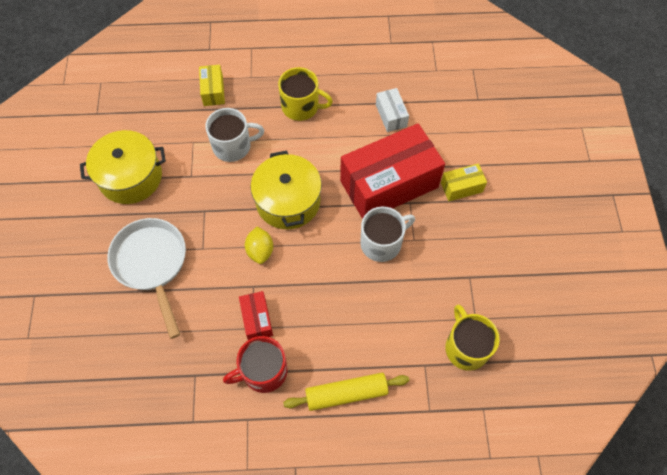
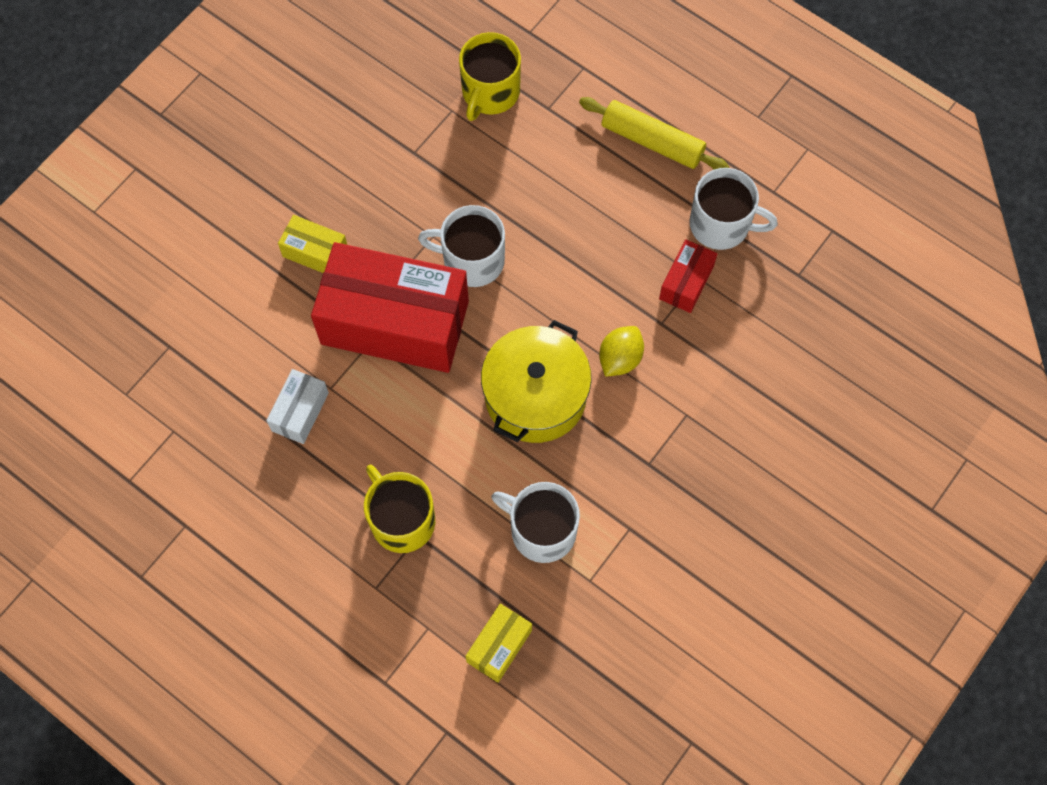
camera: 140 degrees left, 5 degrees up
(130, 177) = (710, 590): yellow pot -> none
(152, 264) = (762, 440): white pan -> none
(263, 371) = (721, 224): red mug -> white mug

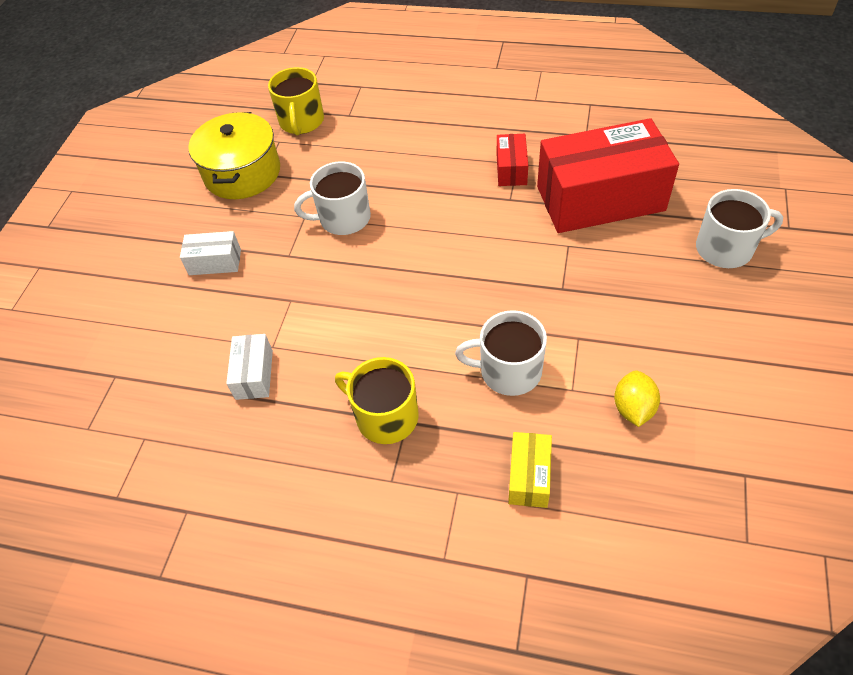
camera: 20 degrees left, 15 degrees down
(315, 252) = (215, 262): yellow box -> white box
(395, 322) = (304, 281): red box -> red box (600, 199)
(535, 396) = (445, 281): yellow pot -> yellow pot (242, 173)
(620, 358) = (494, 232): yellow lemon -> yellow lemon (633, 408)
(652, 141) = (433, 105): yellow rolling pin -> none
(721, 224) = (512, 129): white mug -> white mug (726, 248)

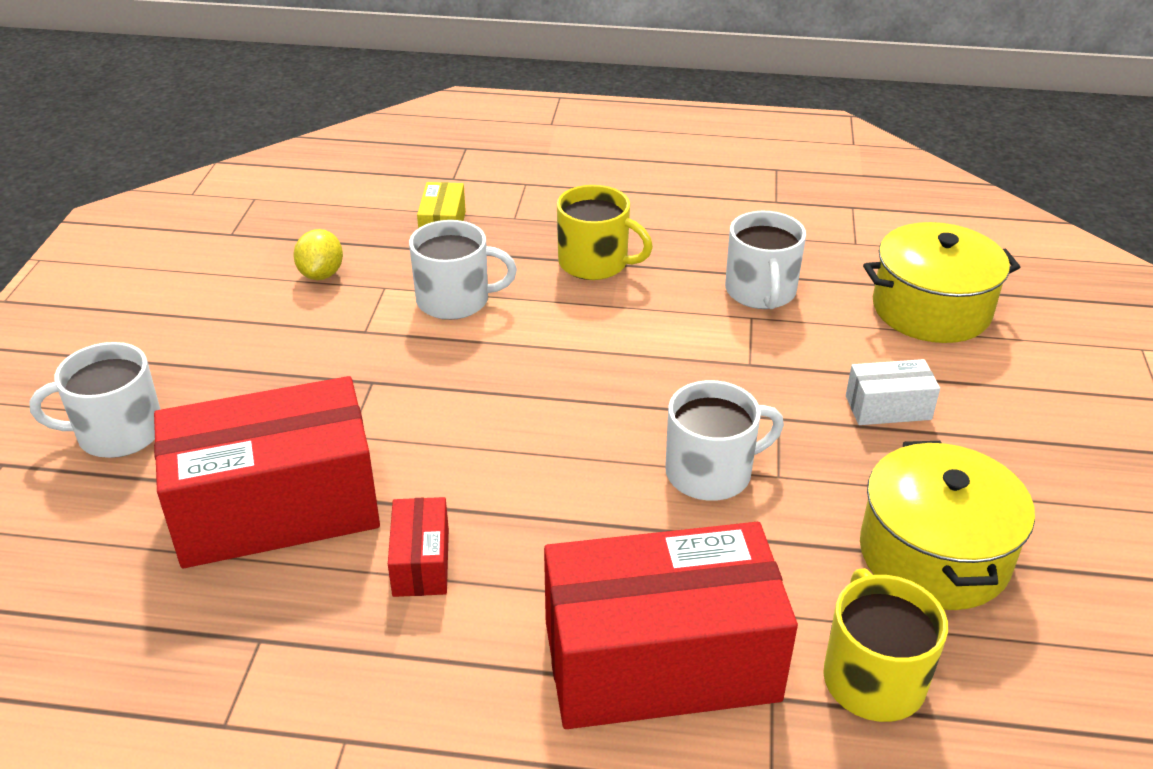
camera: 170 degrees right, 15 degrees down
(131, 351) = (931, 309): none -> yellow pot
(254, 374) = (760, 292): white box -> white mug
(394, 127) = (661, 661): none -> red box

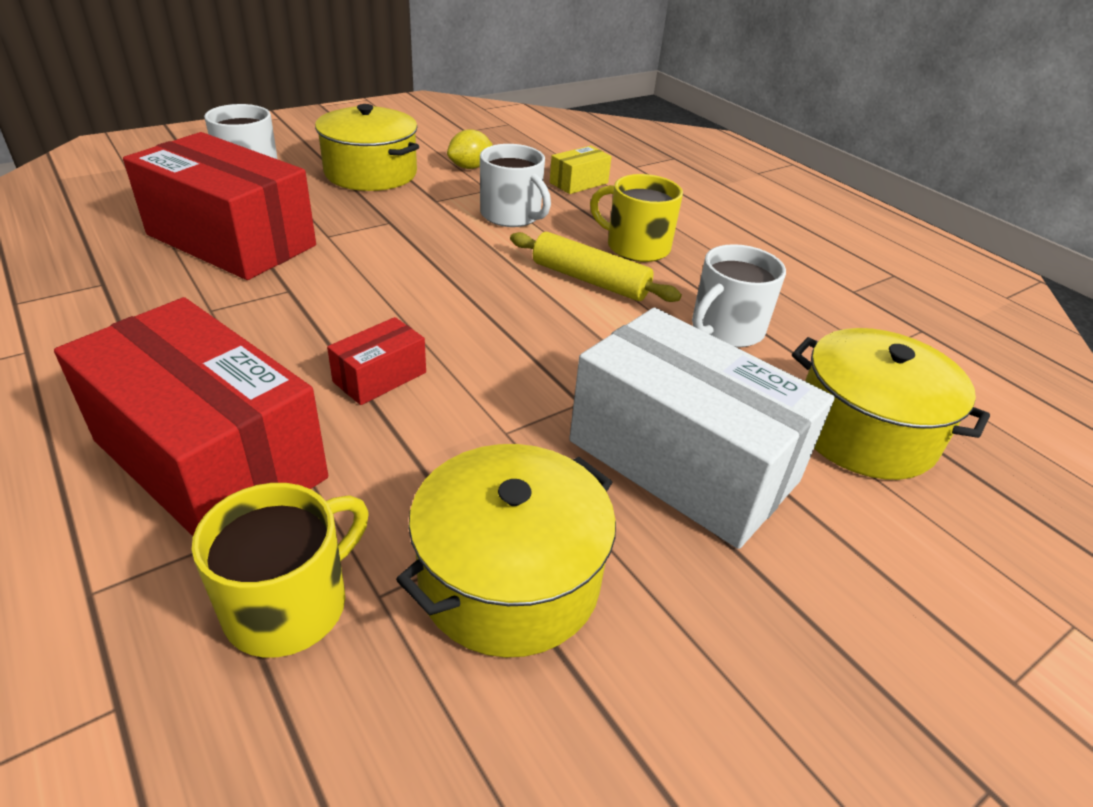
camera: 45 degrees right, 0 degrees up
(245, 345) = (370, 173): none -> yellow pot
(421, 562) = (228, 309): red box -> red box (380, 377)
(595, 263) = (636, 247): yellow mug -> yellow mug turned 135 degrees clockwise
(618, 318) = (590, 280): none -> yellow rolling pin
(711, 472) = (466, 394): white mug -> none
(888, 408) = (682, 461): white box -> white box, size x2.29

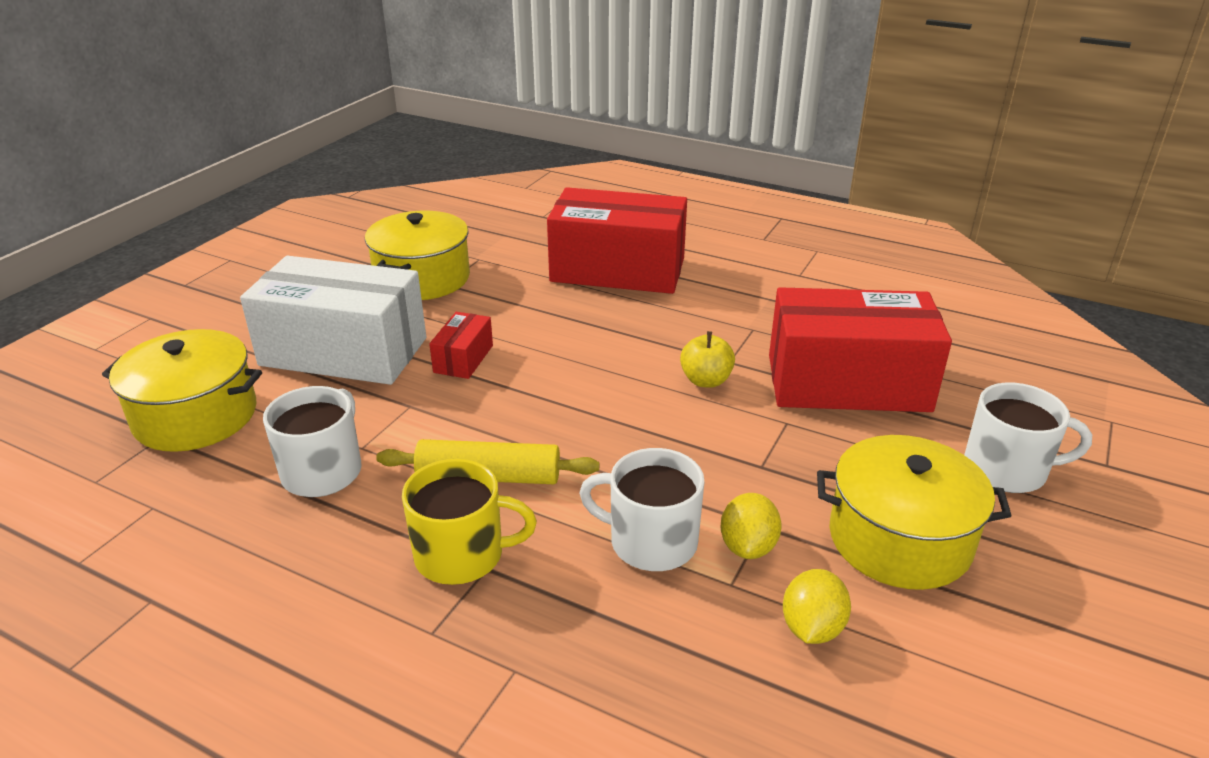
camera: 155 degrees right, 5 degrees down
(289, 604) = (513, 247): yellow mug -> none
(336, 282) = (706, 380): none -> yellow apple
(380, 377) = (582, 331): red box -> red box (463, 359)
(458, 196) = (748, 546): none -> yellow lemon
(579, 183) = (626, 676): yellow box -> none

